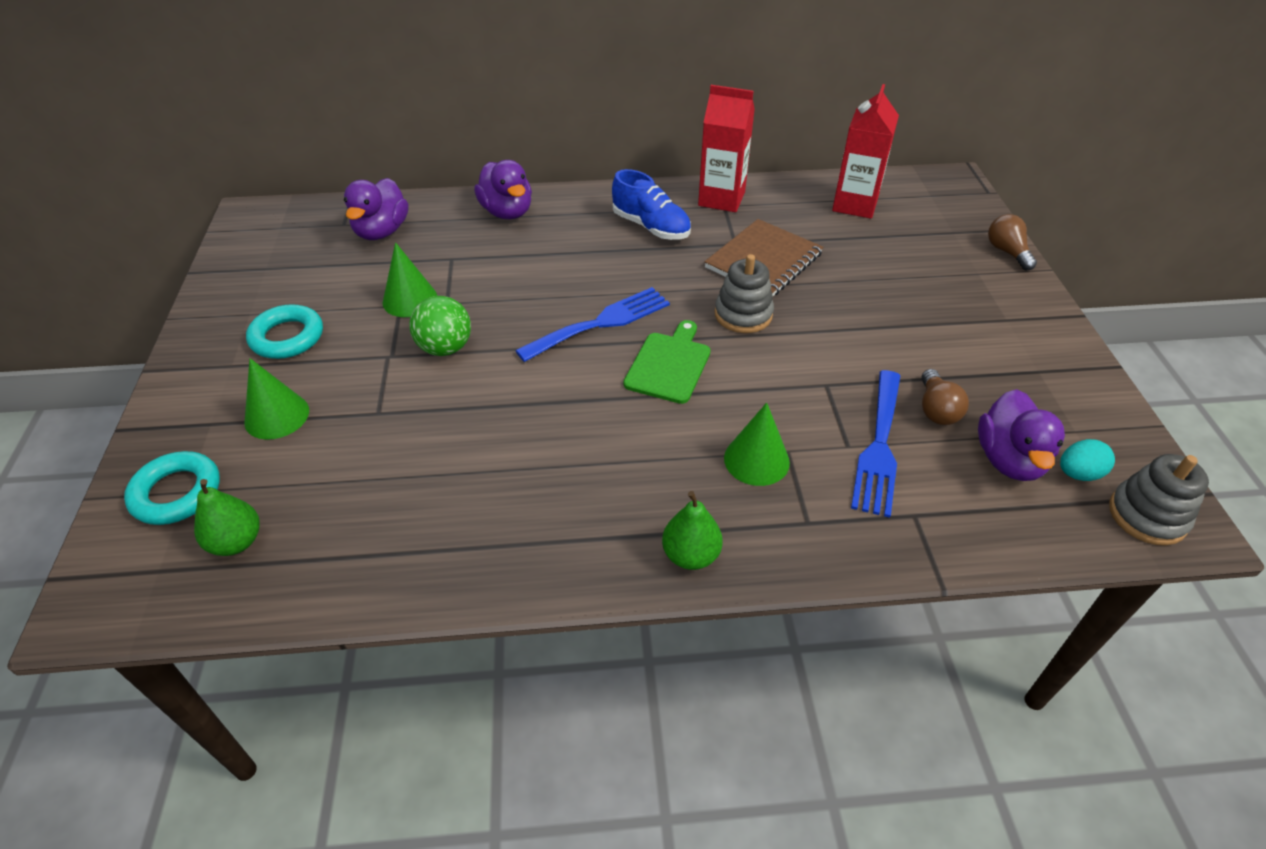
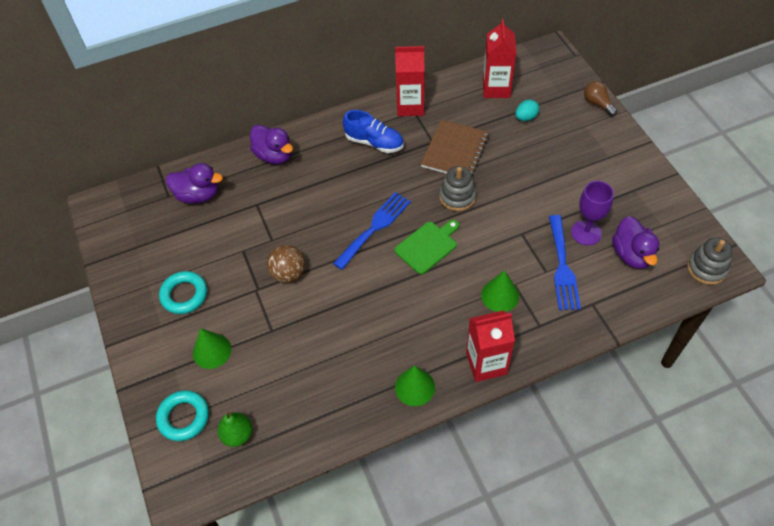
camera: 15 degrees left, 10 degrees up
(381, 231) = (198, 195): purple duck -> purple duck turned 75 degrees counterclockwise
(410, 299) = (247, 244): green cone -> green cone (415, 387)
(445, 348) = (288, 273): green ball -> brown ball
(669, 365) = (428, 246): green cutting board -> green cutting board turned 45 degrees clockwise
(690, 555) = (486, 363): green pear -> red carton
(936, 409) = (586, 233): brown light bulb -> purple goblet
(1078, 473) = (668, 252): turquoise egg -> turquoise egg (525, 117)

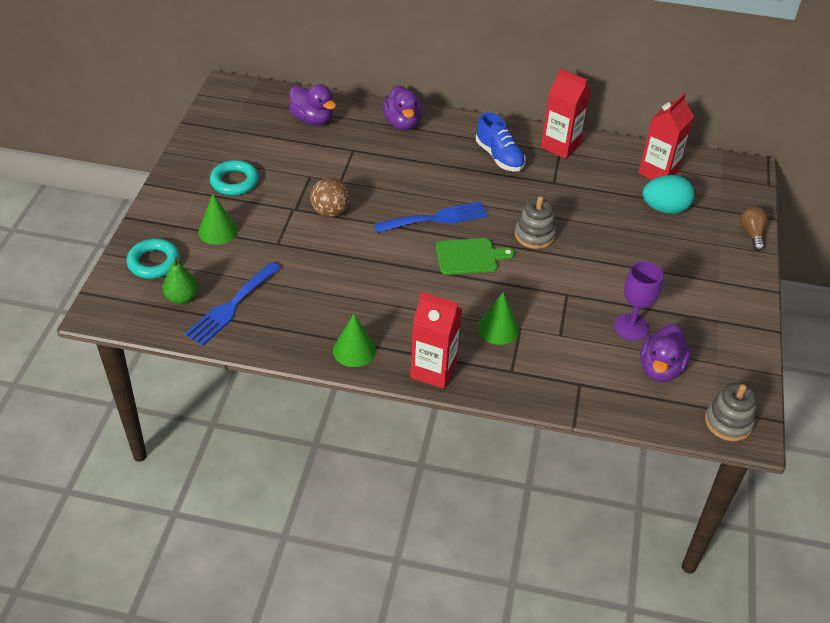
camera: 30 degrees right, 10 degrees down
(455, 151) = (568, 200): brown notebook -> none
(525, 117) = (664, 208): turquoise egg -> turquoise egg, size x1.67
(562, 267) = (580, 340): blue fork -> blue fork (231, 306)

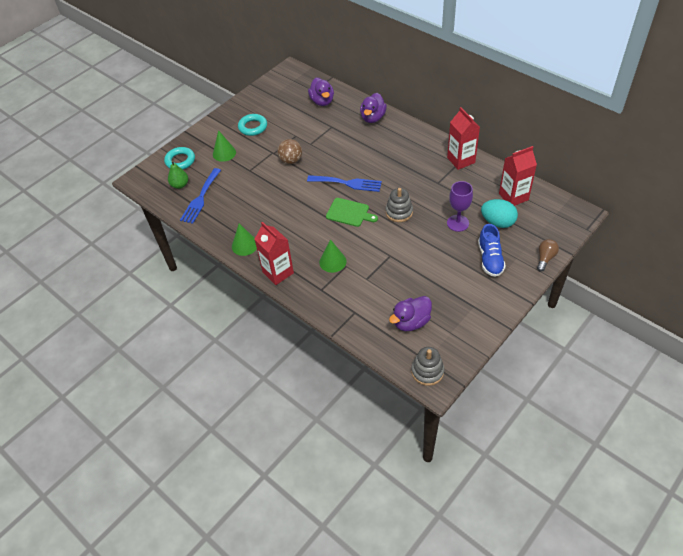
camera: 35 degrees right, 5 degrees up
(231, 306) = (200, 198): blue fork -> blue fork turned 45 degrees counterclockwise
(499, 157) = (416, 156): blue shoe -> blue shoe (490, 259)
(631, 327) = (413, 290): purple goblet -> purple goblet (458, 223)

